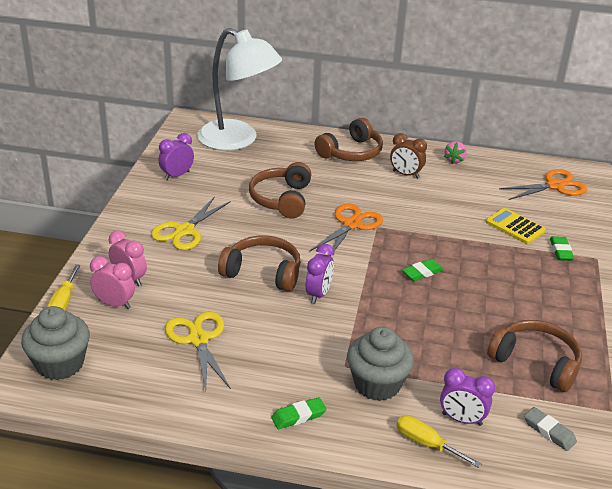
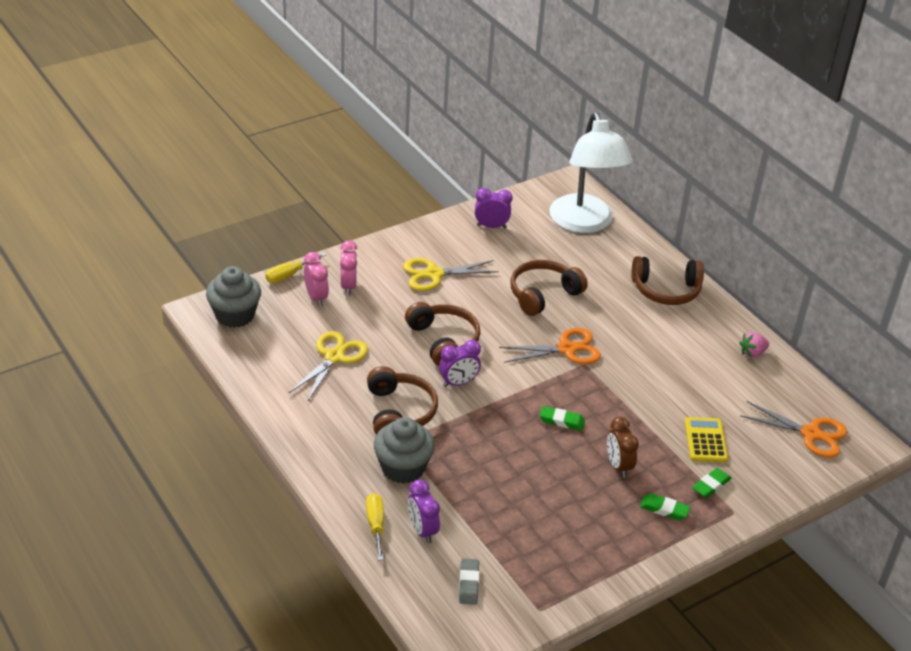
camera: 45 degrees right, 5 degrees up
(298, 416) = (324, 448): green eraser -> green eraser (664, 509)
(406, 174) = (683, 338): brown clock -> brown clock (618, 466)
(536, 362) = (538, 540): brown headphones -> brown headphones (399, 412)

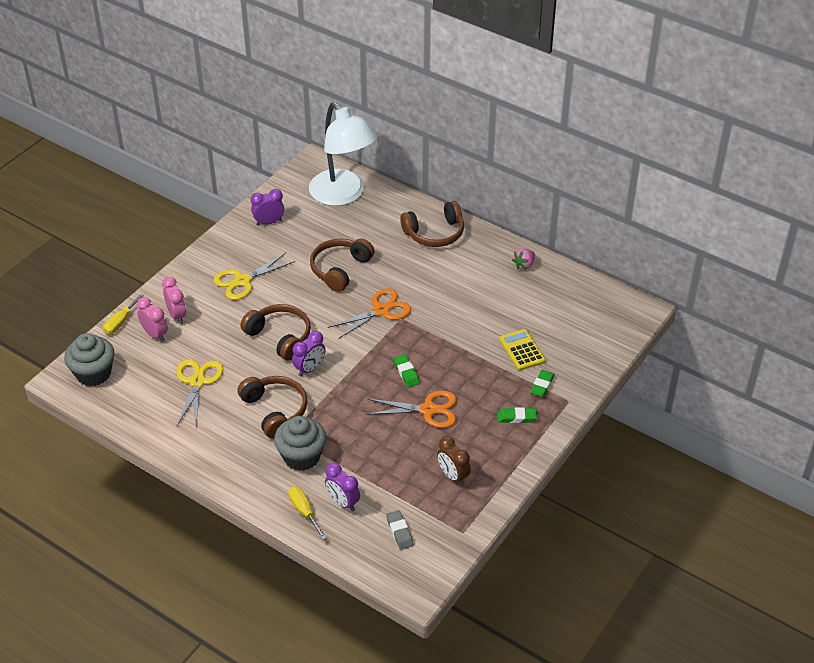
camera: 20 degrees left, 5 degrees up
(561, 421) = (406, 373): green eraser -> green eraser turned 75 degrees clockwise
(618, 466) = (466, 394): brown clock -> brown clock (453, 476)
(811, 434) = (596, 317): orange scissors -> orange scissors (428, 410)

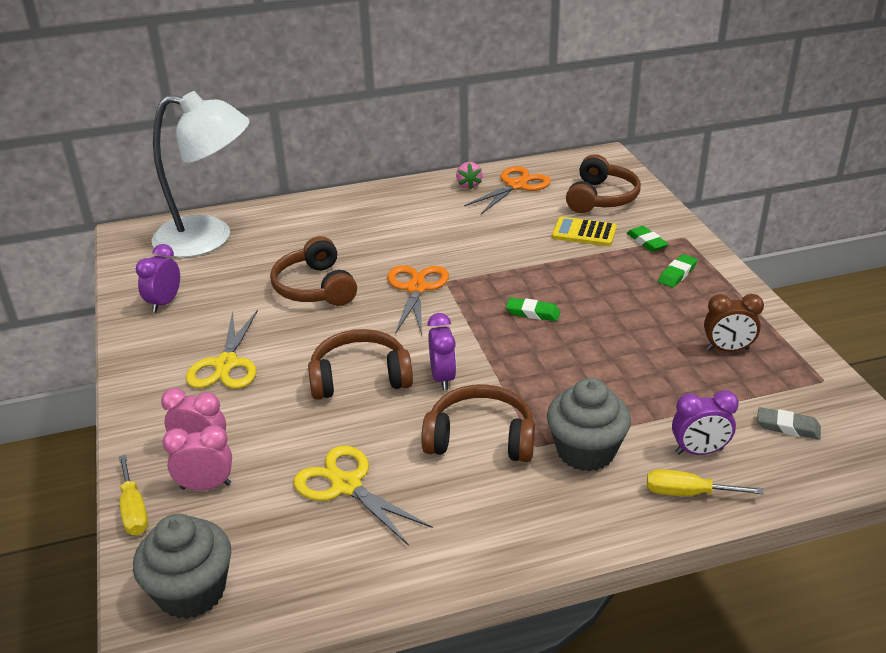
camera: 50 degrees left, 10 degrees down
(428, 410) = (607, 323): orange scissors -> orange scissors (516, 185)
(434, 233) = (352, 211): brown headphones -> brown headphones (601, 198)

